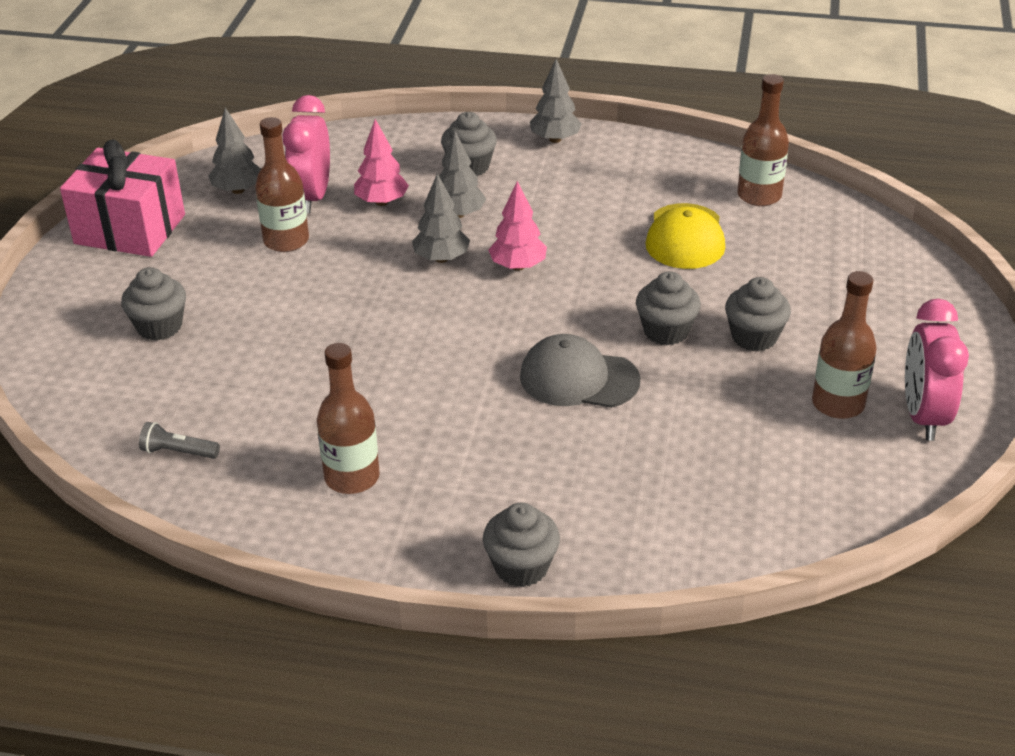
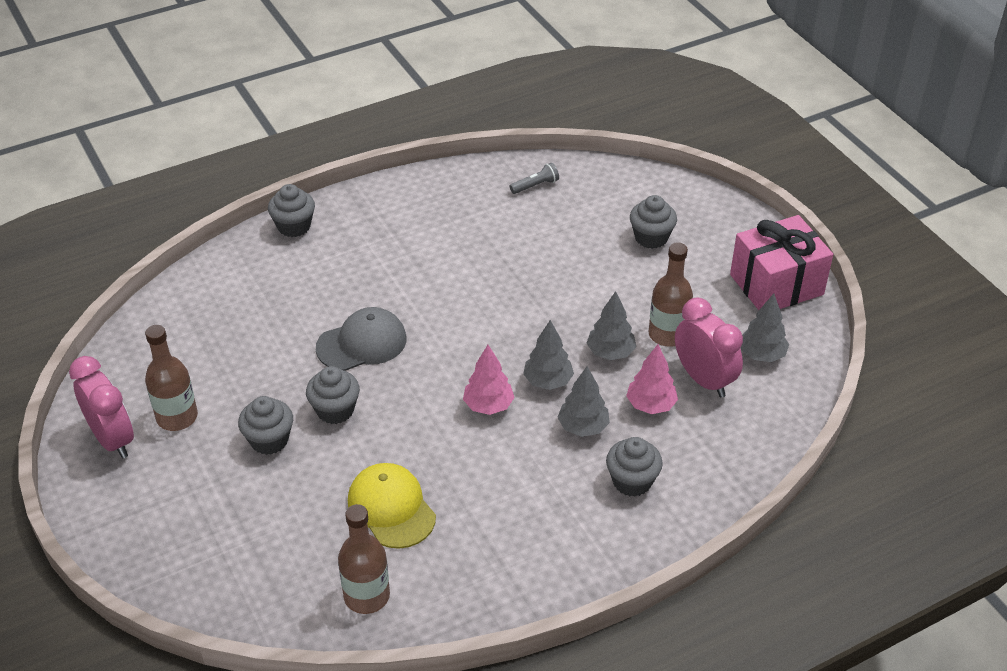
camera: 140 degrees right, 5 degrees up
(352, 477) = (429, 221): brown bottle -> none
(555, 139) = (601, 559): grey tree -> grey tree (610, 353)

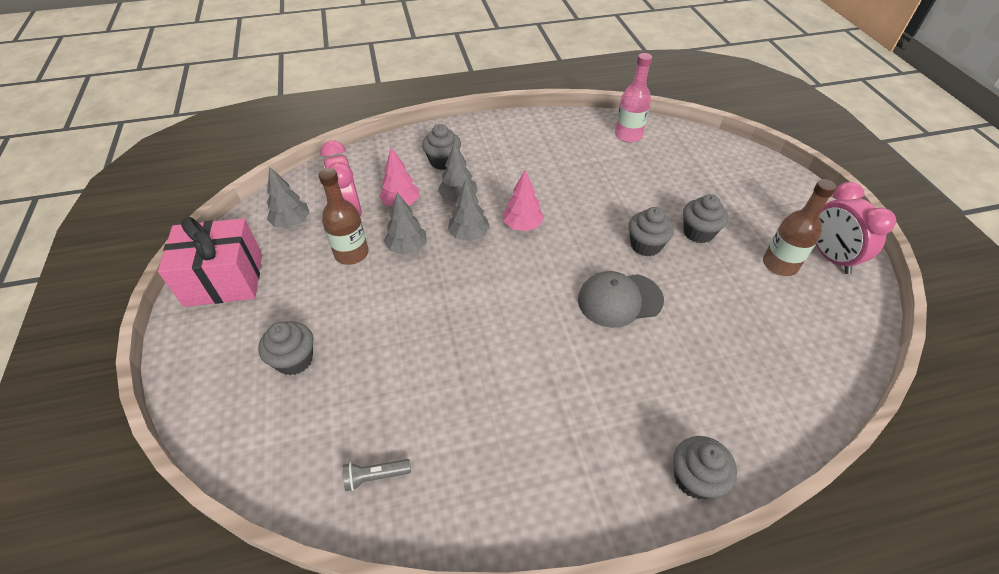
camera: 165 degrees left, 5 degrees up
(366, 596) = (628, 135): brown bottle -> pink bottle
(391, 508) = (608, 174): yellow cap -> none

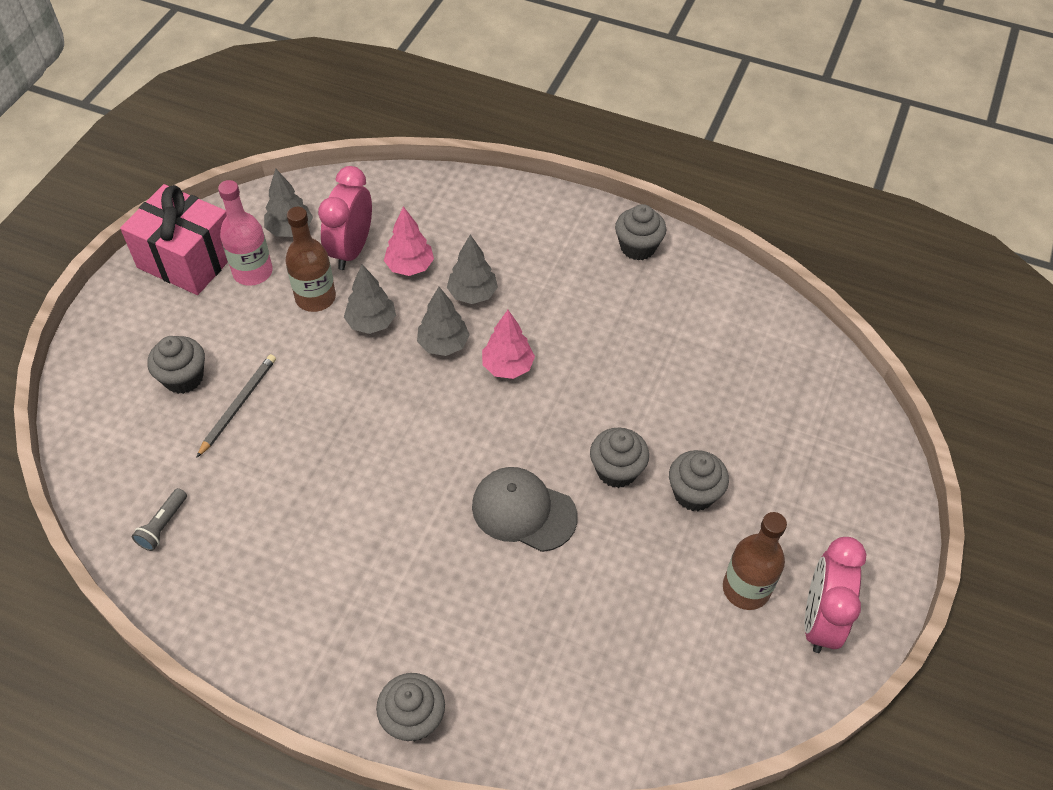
camera: 35 degrees right, 5 degrees up
(358, 352) = (238, 405): none -> grey pencil
(375, 476) = (163, 525): grey flashlight -> grey flashlight turned 90 degrees counterclockwise
(443, 161) = (498, 238): grey cupcake -> grey cupcake (637, 247)
(628, 135) = (749, 322): pink bottle -> pink bottle (253, 272)

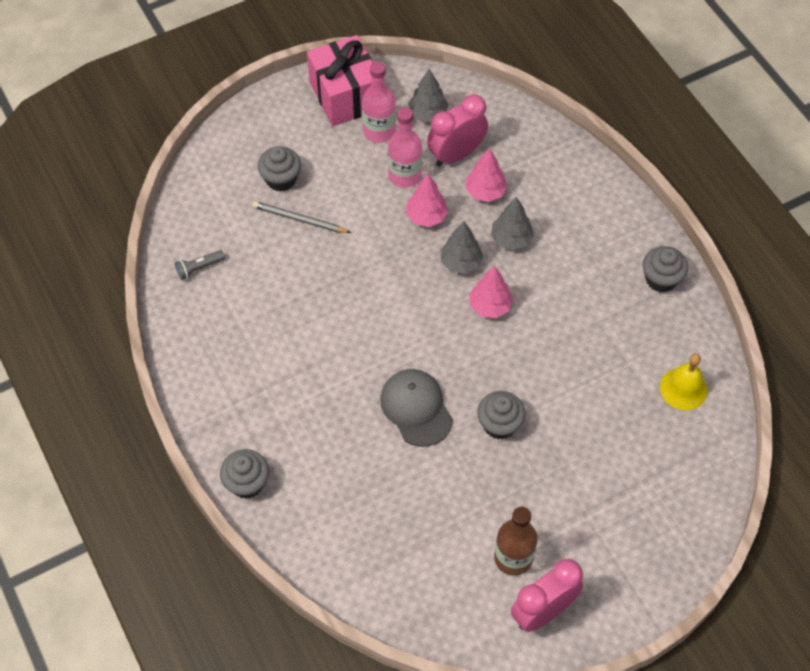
camera: 40 degrees right, 5 degrees up
(238, 405) = (299, 219): grey pencil -> grey pencil turned 135 degrees counterclockwise
(315, 298) = (405, 175): brown bottle -> pink bottle
(371, 323) = (426, 216): grey tree -> pink tree
(694, 493) = (537, 475): grey cupcake -> none
(744, 327) = (683, 388): none -> yellow bell

